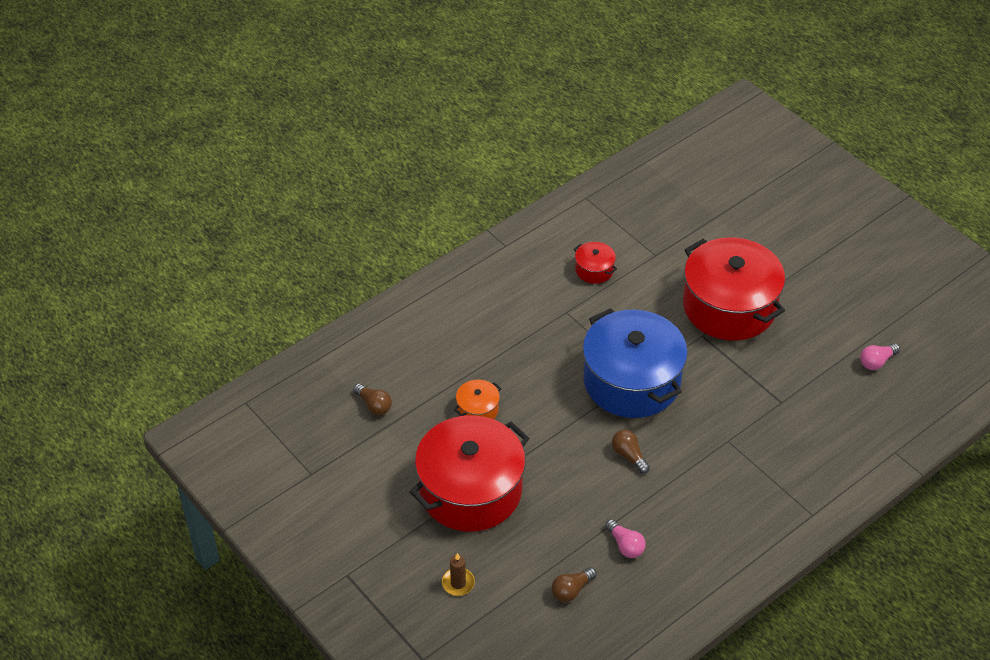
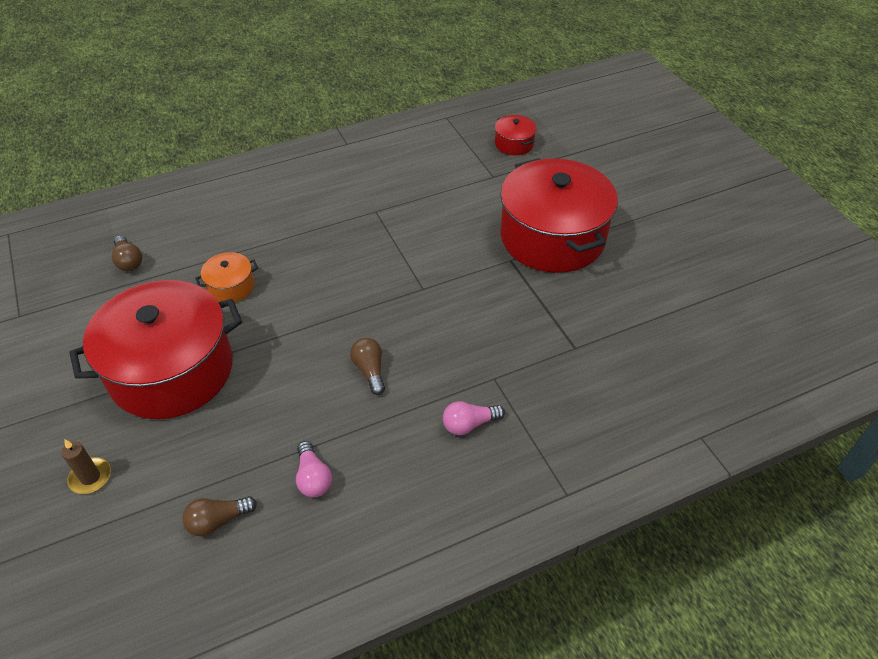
camera: 15 degrees right, 0 degrees up
(594, 270) = (424, 179): red pot -> red pot (514, 144)
(631, 381) = (411, 291): blue pot -> none
(876, 362) = (706, 326): pink light bulb -> pink light bulb (469, 424)

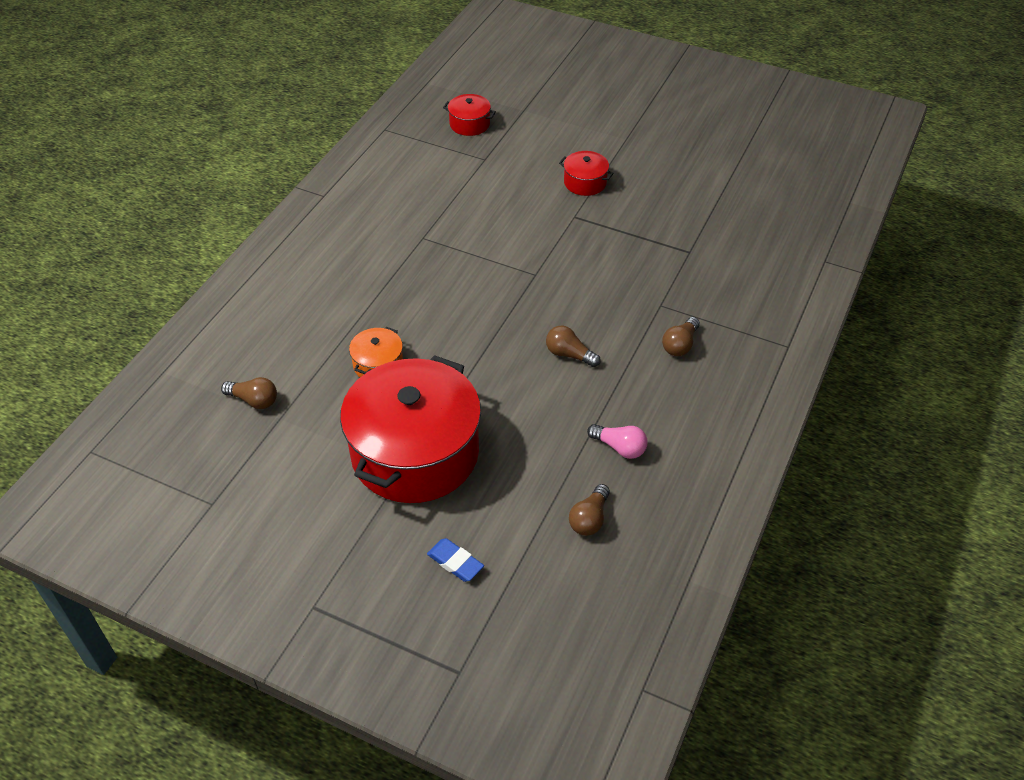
camera: 40 degrees left, 0 degrees up
(90, 477) = (455, 562): brown candle -> blue eraser
(469, 424) = (680, 345): pink light bulb -> brown light bulb
(552, 237) = (585, 182): red pot -> red pot, size x0.42

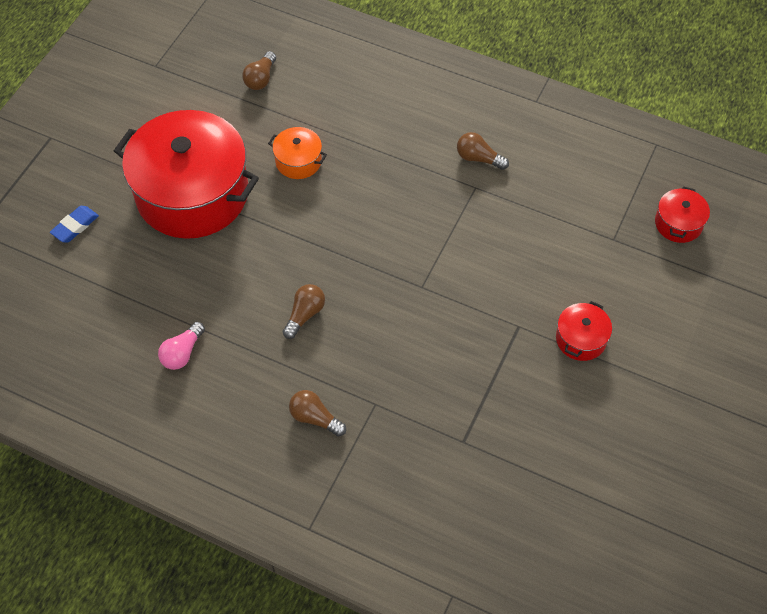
camera: 90 degrees right, 10 degrees up
(589, 519) = (104, 324): brown light bulb -> brown light bulb (478, 158)

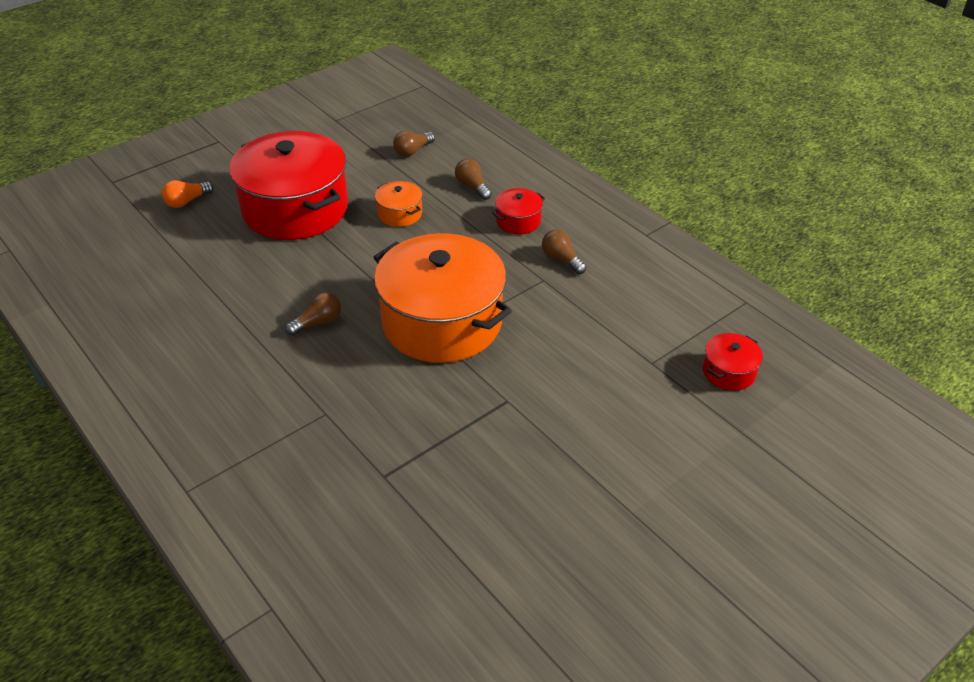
camera: 25 degrees right, 15 degrees down
(75, 226) = (187, 201): blue eraser -> orange light bulb
(182, 353) = (194, 314): pink light bulb -> none
(315, 418) = (263, 404): brown light bulb -> brown light bulb (472, 187)
(415, 269) = (442, 322): none -> orange pot
(581, 339) = (562, 433): red pot -> red pot (518, 221)

